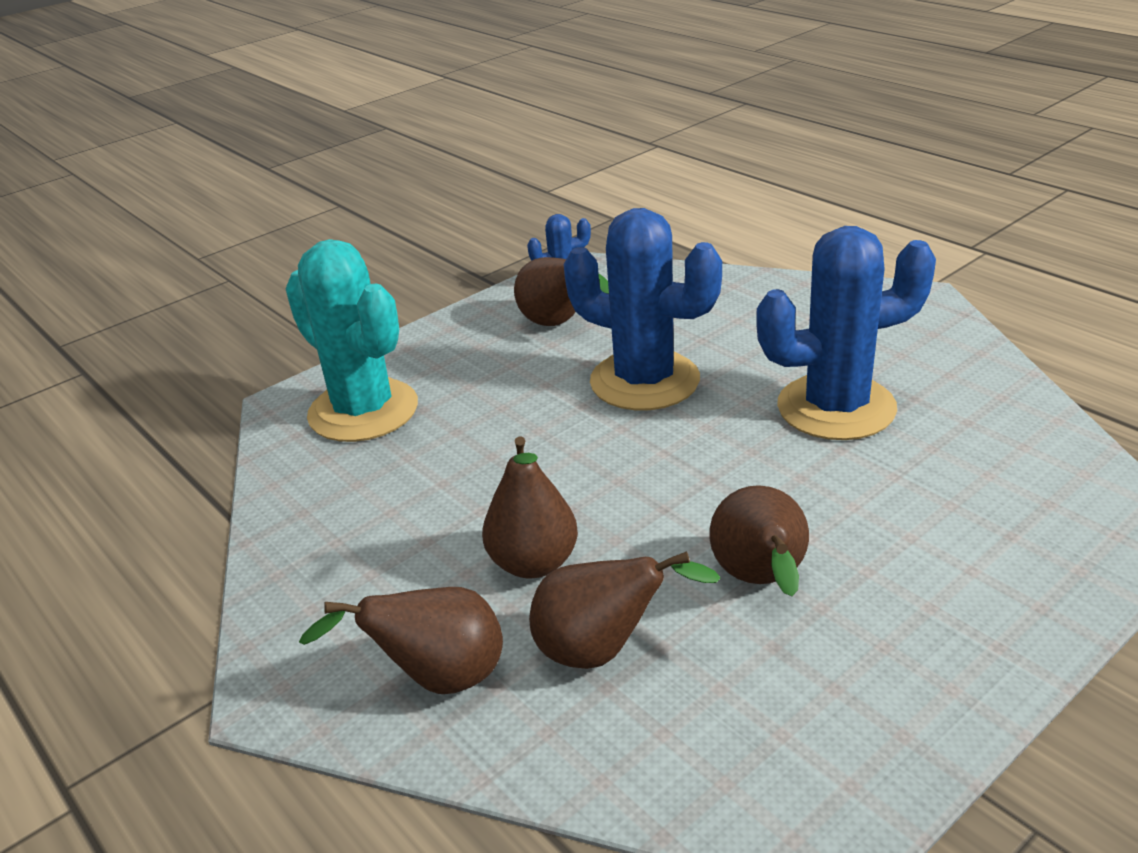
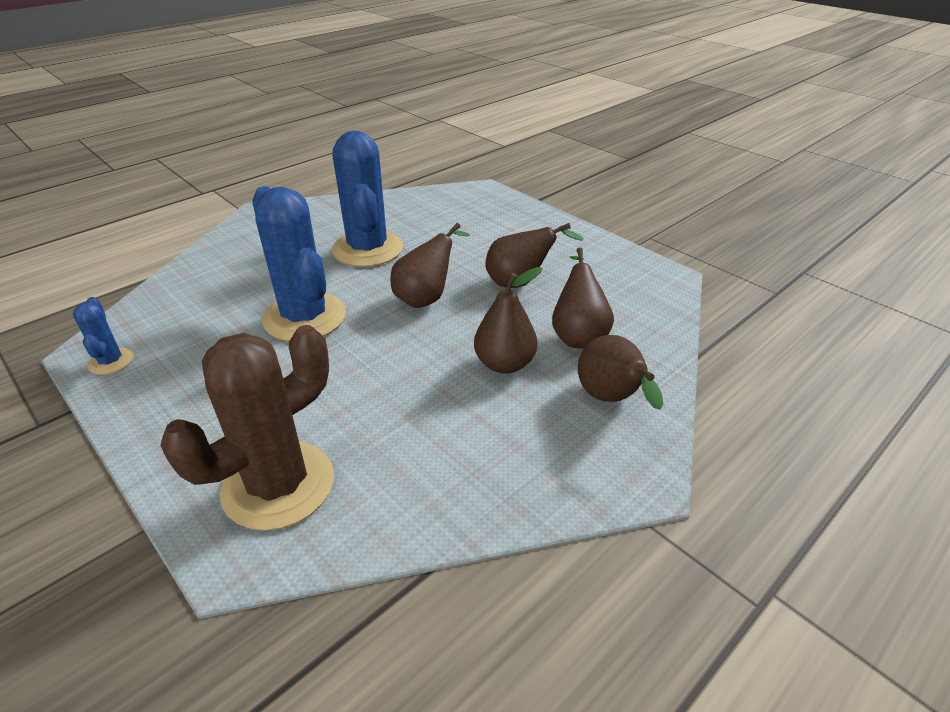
camera: 95 degrees left, 5 degrees up
(363, 411) = (278, 485): turquoise cactus -> brown cactus
(559, 324) = (190, 362): brown pear -> brown pear (426, 298)
(644, 381) = (305, 317): blue cactus -> blue cactus turned 60 degrees counterclockwise

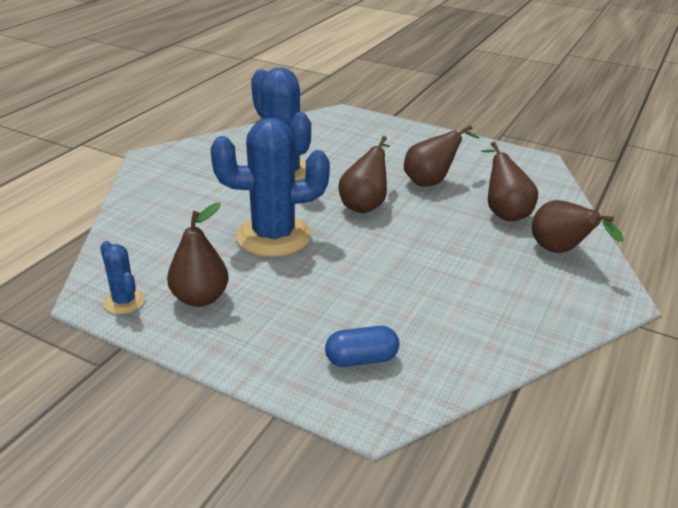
camera: 20 degrees left, 5 degrees down
(278, 485) = (361, 359): brown cactus -> blue capsule
(305, 317) = (273, 236): blue cactus -> blue cactus turned 45 degrees counterclockwise
(504, 364) = (465, 242): brown pear -> brown pear (200, 298)

